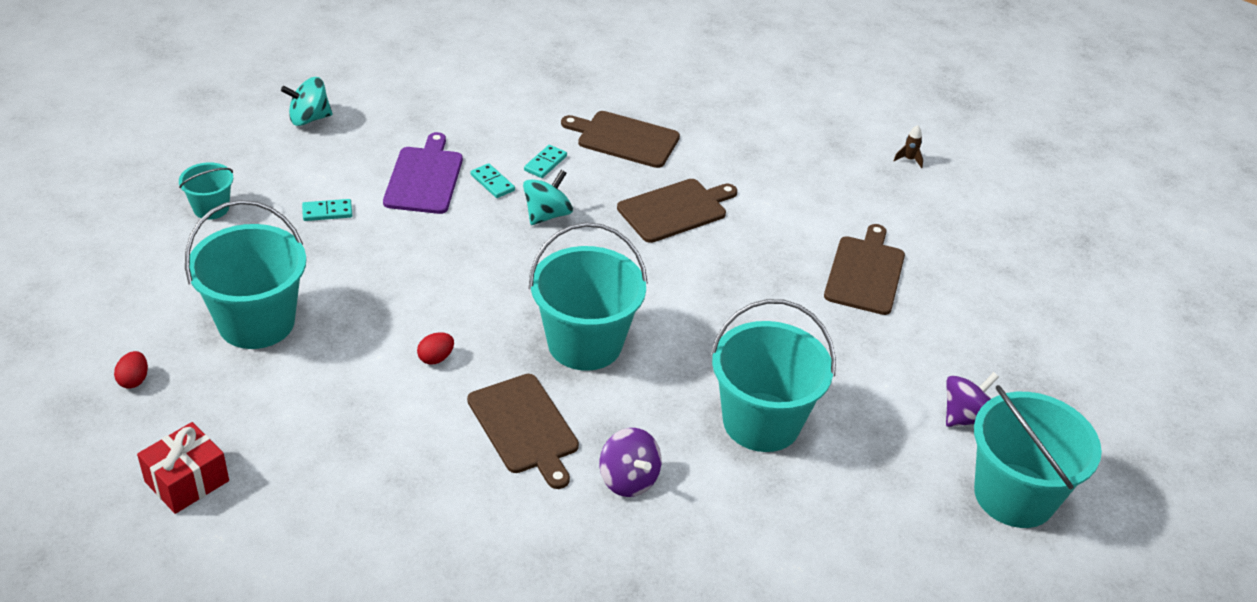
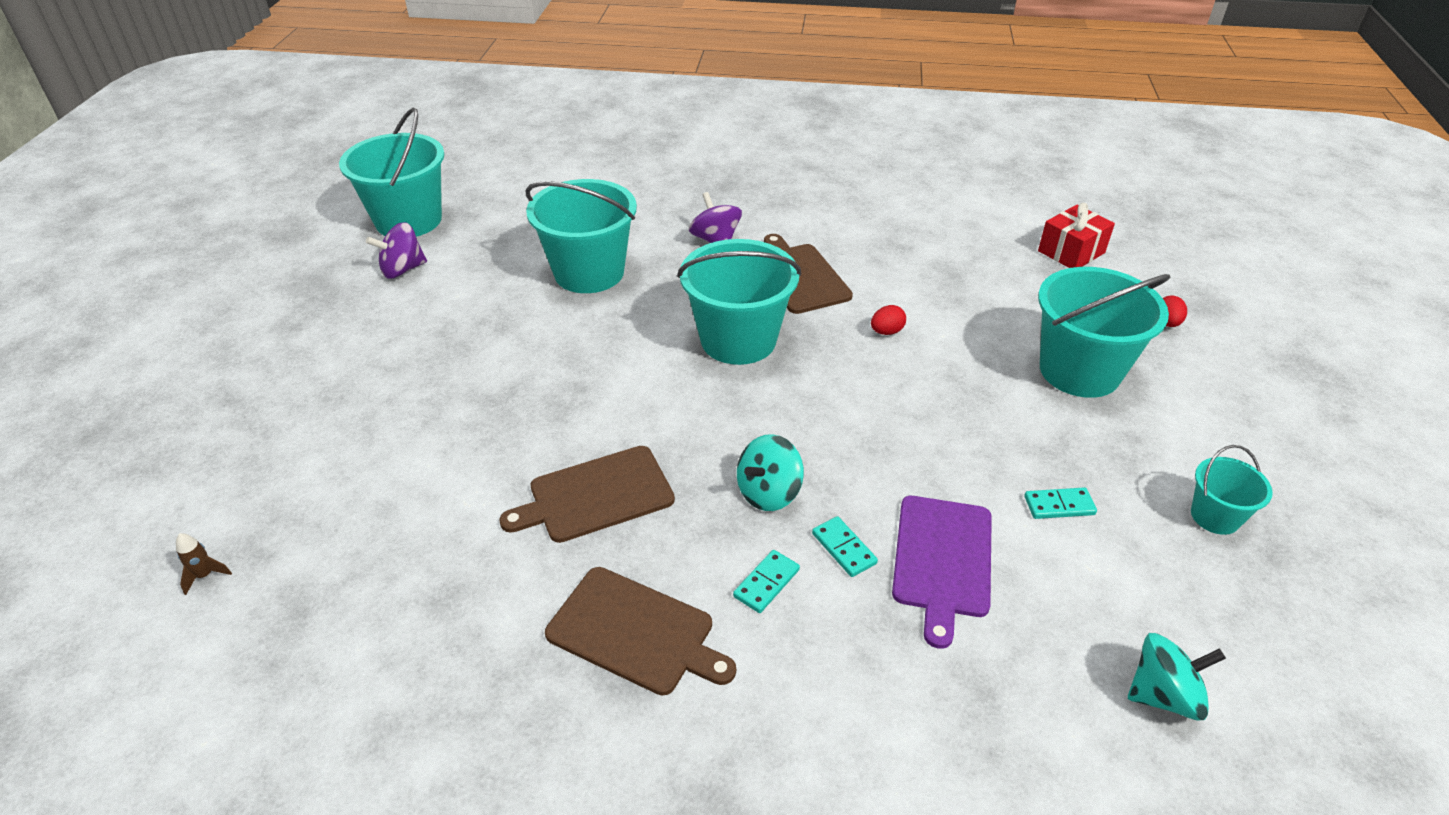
camera: 170 degrees left, 0 degrees up
(865, 272) = (399, 403): brown cutting board -> none

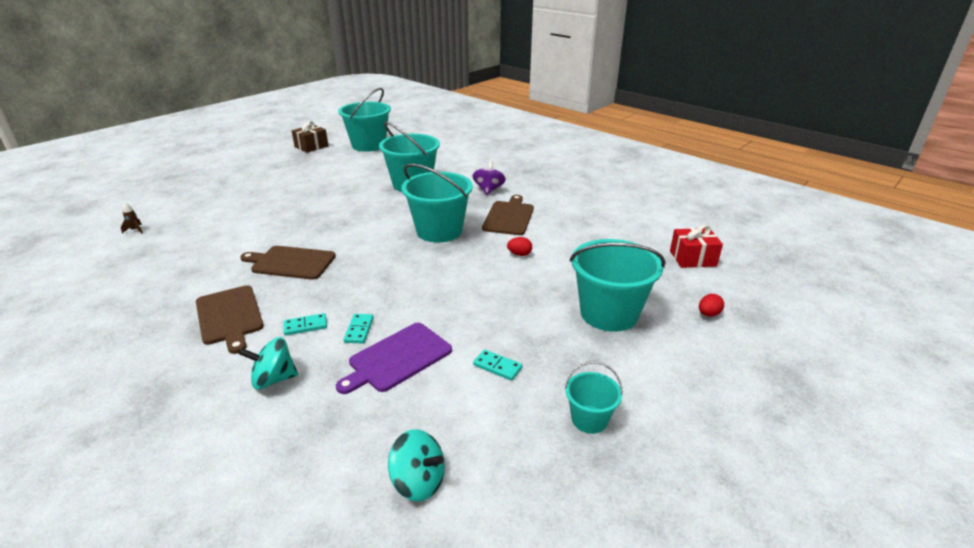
camera: 35 degrees right, 10 degrees down
(301, 260) = (311, 146): none -> brown gift
(402, 270) = (341, 160): purple spinning top -> none
(768, 493) = (360, 293): turquoise spinning top -> turquoise spinning top (274, 379)

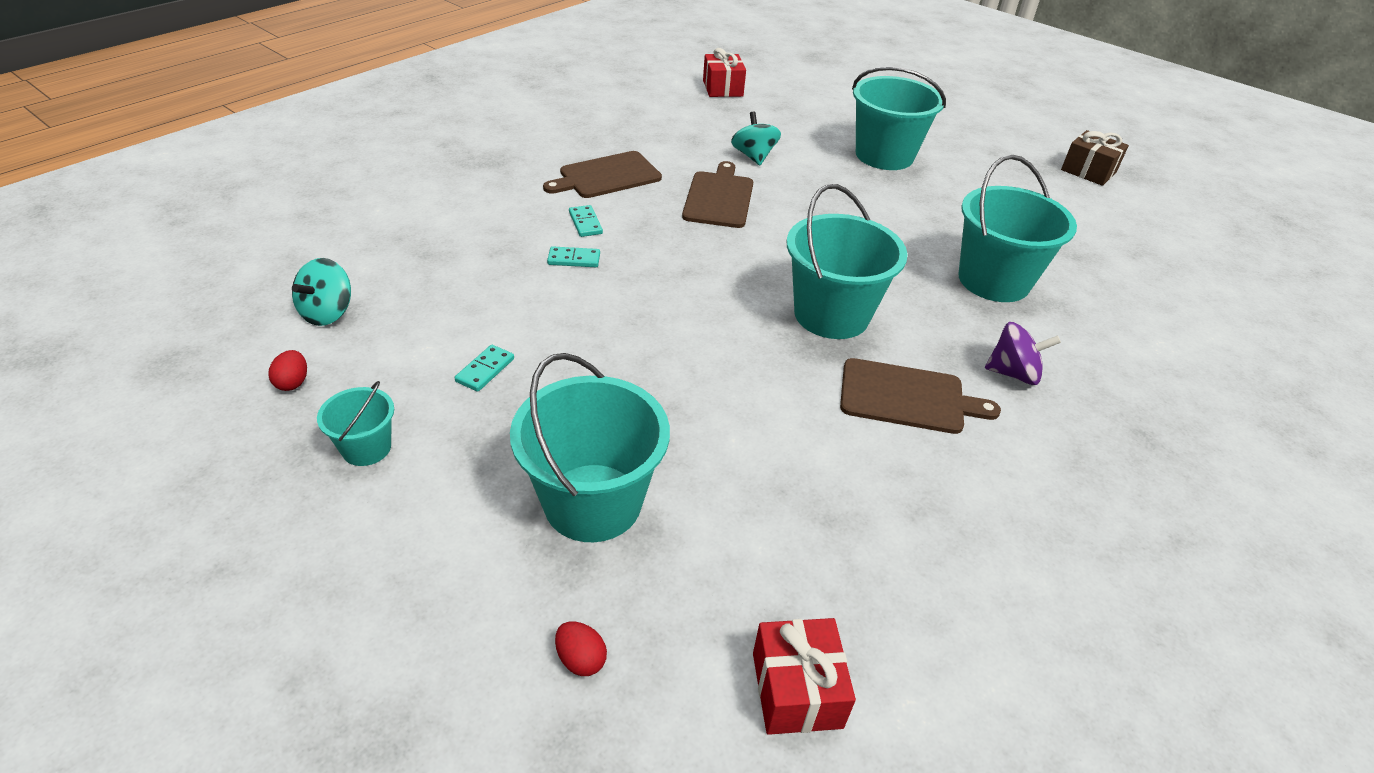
camera: 85 degrees right, 10 degrees up
(99, 254) = (722, 88): none -> red gift
(135, 230) = (776, 95): brown rocket -> none
(274, 379) = (498, 215): turquoise spinning top -> turquoise spinning top (753, 156)
(369, 145) = (1136, 224): turquoise bucket -> turquoise bucket (884, 155)
(397, 358) = (516, 290): purple cutting board -> none
(519, 254) = (771, 404): red egg -> red egg (293, 382)

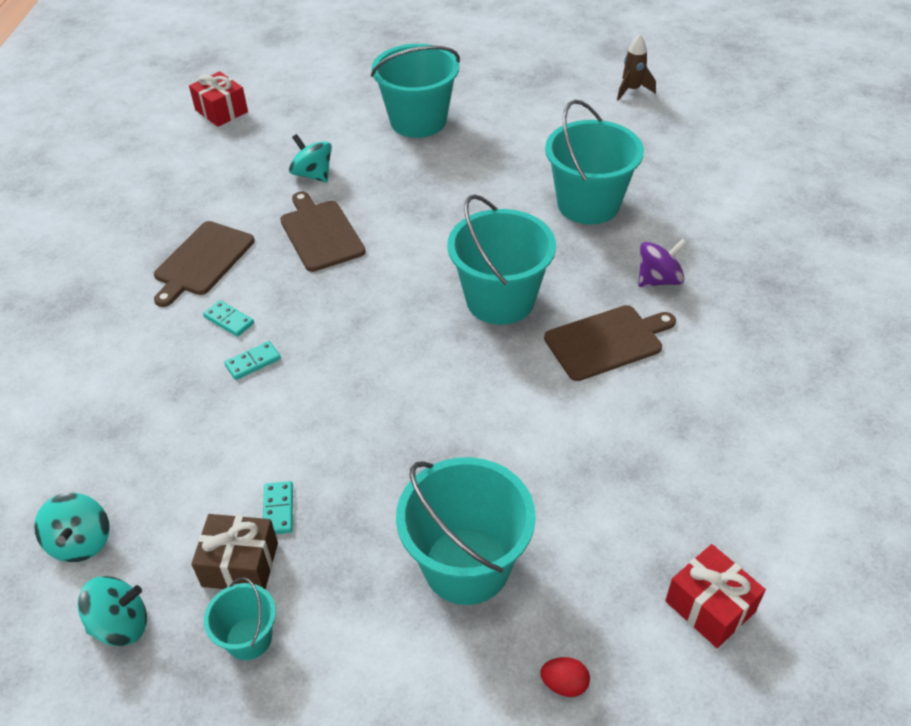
camera: 30 degrees left, 5 degrees up
(293, 382) = (121, 625): red egg -> turquoise spinning top
(1088, 171) = (579, 62): brown gift -> brown gift (240, 564)
(1127, 212) = (632, 90): none -> brown rocket

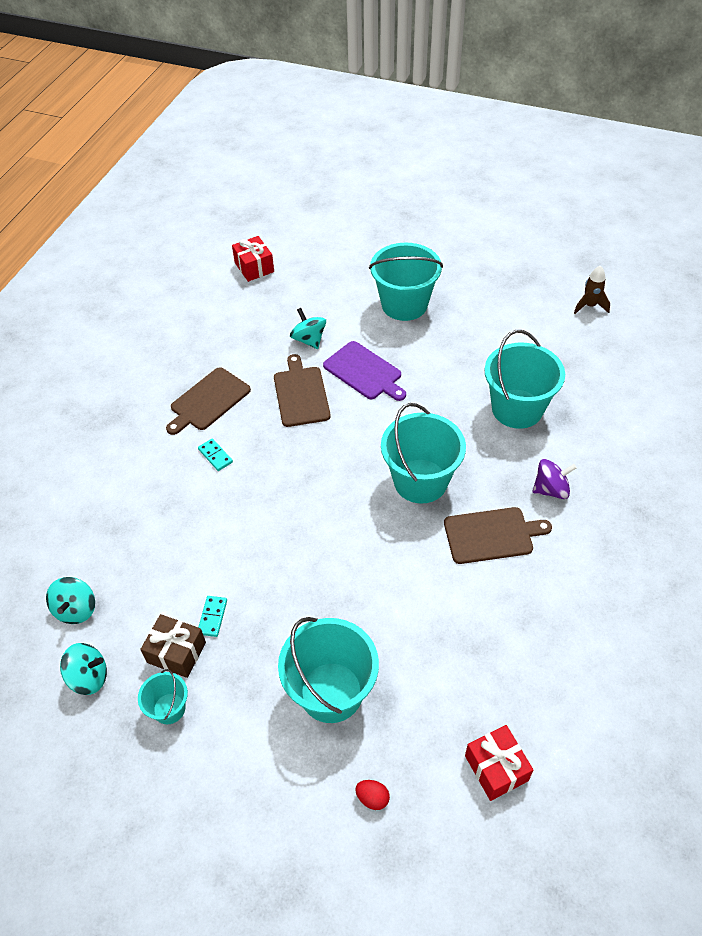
camera: 15 degrees right, 5 degrees up
(253, 362) = (224, 495): turquoise domino -> none
(393, 197) = (364, 372): none -> purple cutting board

